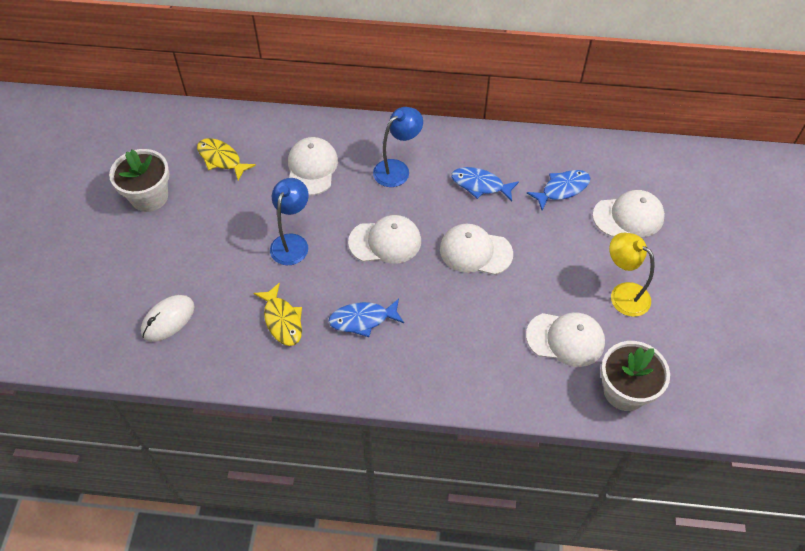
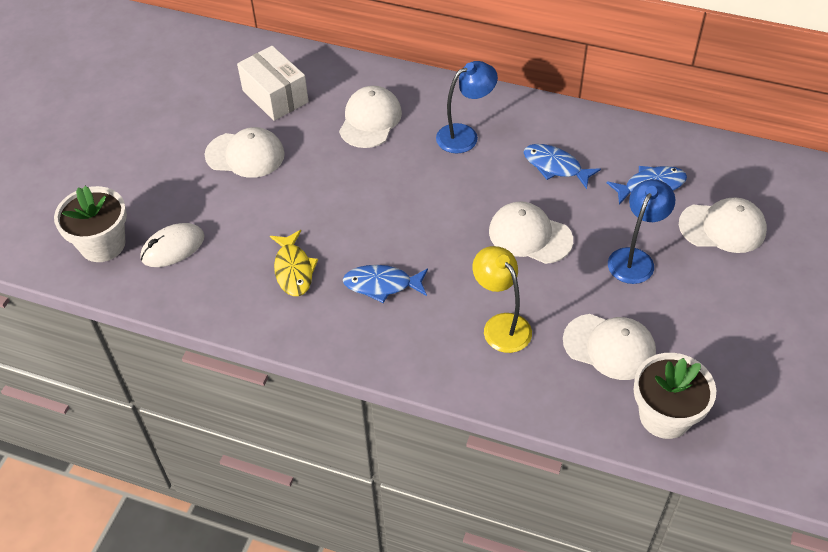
camera: 15 degrees right, 5 degrees down
(149, 197) = (188, 122): white flower pot -> white flower pot (102, 244)
(221, 159) = (275, 96): yellow fish -> white box
(292, 242) = (327, 192): blue lamp -> blue lamp (635, 258)
(385, 241) = (430, 208): white cap -> white cap (245, 155)
(623, 294) = (692, 310): yellow lamp -> yellow lamp (501, 325)

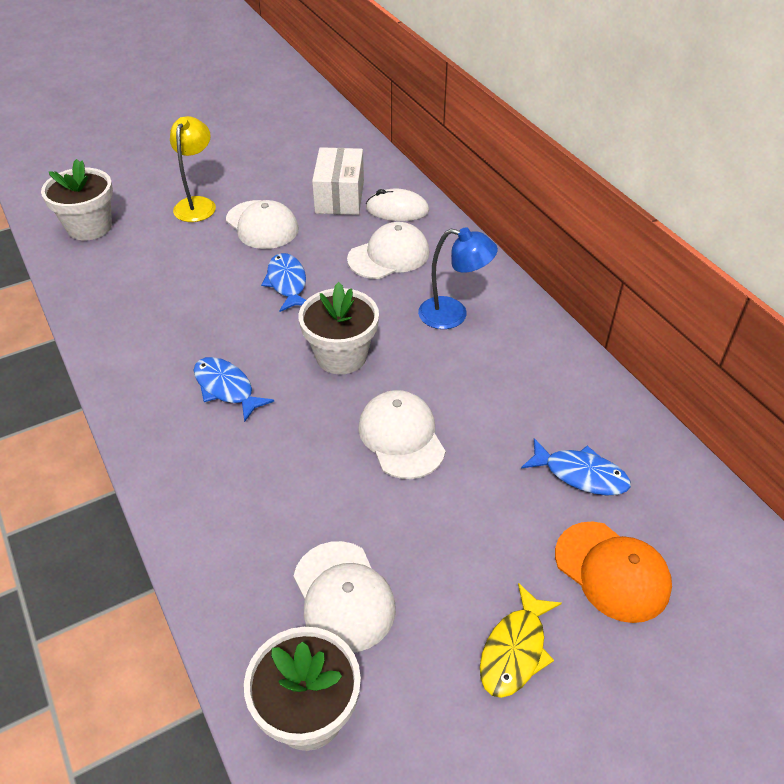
camera: 40 degrees right, 5 degrees down
(173, 248) = (126, 258): white mouse -> white mouse (397, 210)
(293, 270) = (180, 330): yellow fish -> yellow fish (515, 650)
(428, 211) = (341, 356): none -> white flower pot
(501, 325) = (274, 496): yellow lamp -> yellow lamp (197, 204)
(555, 166) = (503, 393): blue fish -> blue fish (287, 283)
(635, 258) = (476, 531): blue lamp -> none
(722, 227) = (612, 571): white cap -> orange cap

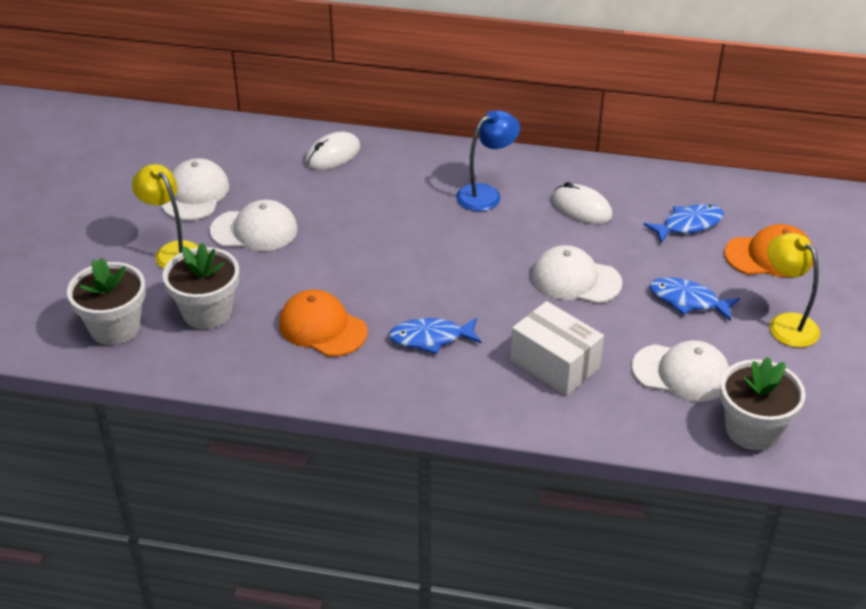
camera: 50 degrees left, 5 degrees down
(182, 321) = (322, 327): none -> orange cap
(287, 283) = (347, 252): blue fish -> blue fish (688, 300)
(339, 197) = (274, 173): white box -> white box (554, 364)
(341, 356) = (464, 266): white flower pot -> white flower pot (207, 312)
(389, 256) = (382, 187): white cap -> white cap (195, 194)
(509, 384) = (581, 208): none -> white mouse
(515, 650) = (786, 324): yellow fish -> yellow lamp

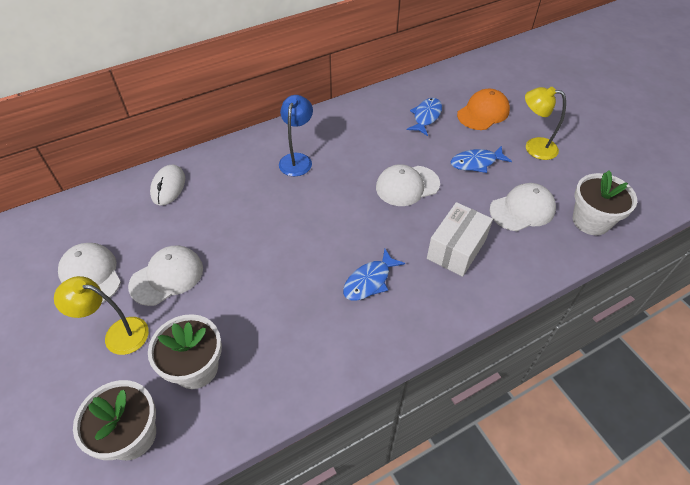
camera: 40 degrees left, 10 degrees up
(322, 327) = (292, 322): orange cap -> none
(554, 364) = (456, 249): white box -> white box turned 60 degrees counterclockwise
(581, 208) = (361, 138): white mouse -> none

